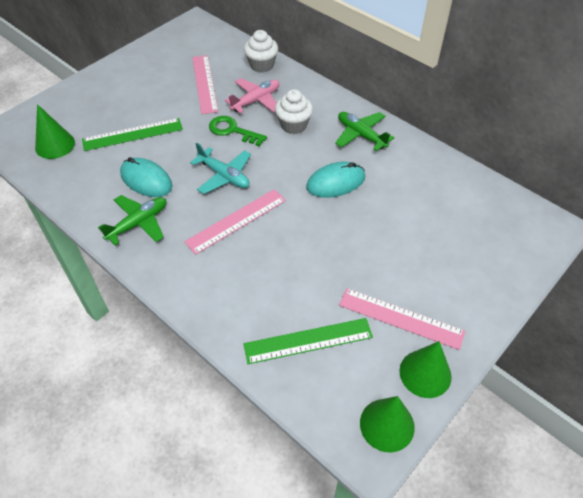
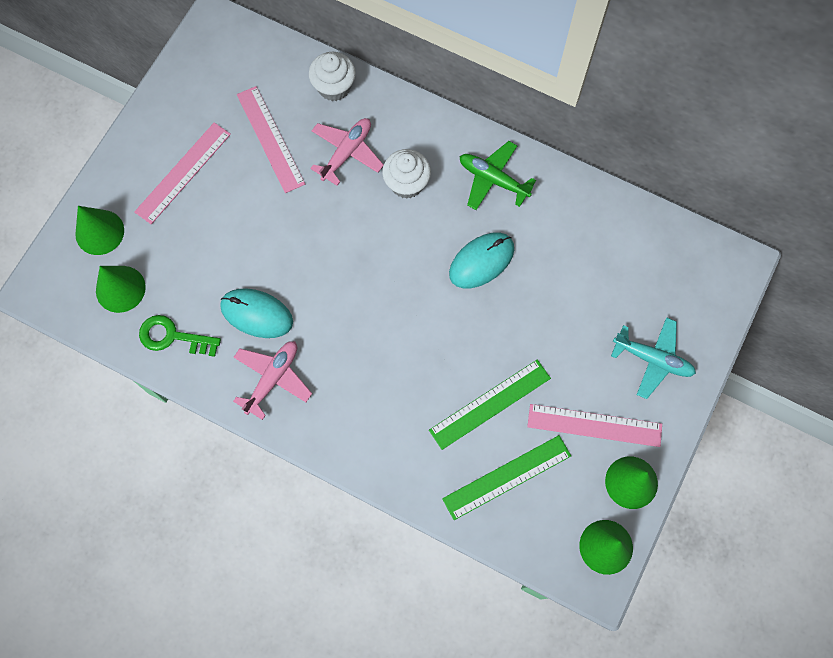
camera: 15 degrees left, 20 degrees up
(59, 111) = (99, 232): none -> green cone
(132, 134) = (211, 248): green ruler -> green ruler (490, 404)
(138, 223) = (272, 379): green plane -> pink plane
(224, 176) = (347, 284): turquoise plane -> turquoise plane (652, 359)
(233, 130) = (334, 211): green key -> green key (173, 337)
(236, 221) = (383, 346): pink ruler -> pink ruler (183, 172)

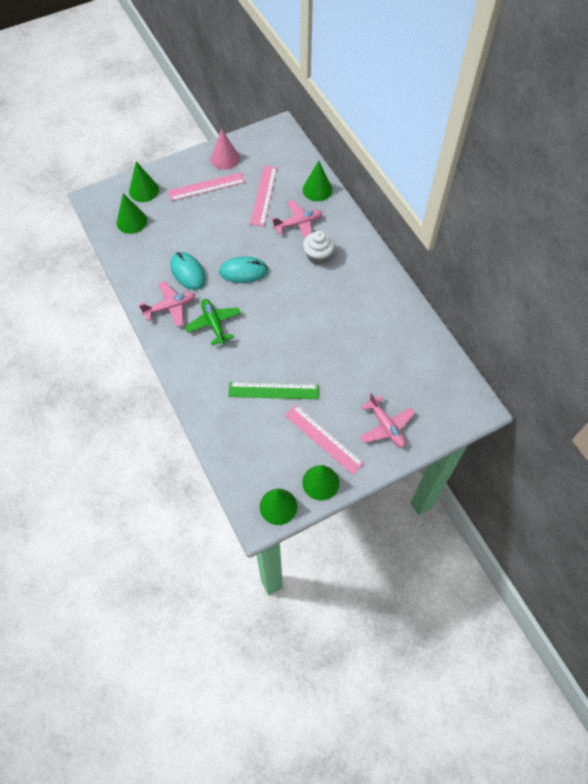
camera: 35 degrees right, 10 degrees down
(173, 337) = (138, 258): green key -> none
(175, 115) = (225, 158): none -> pink cone
(334, 87) = (317, 189): white cupcake -> green cone
(481, 261) = (328, 317): turquoise mouse -> turquoise mouse (243, 271)
(493, 179) = (368, 281): green plane -> green plane (214, 324)
(507, 477) = (252, 433): green ruler -> none
(652, 359) = (386, 426): turquoise plane -> pink plane

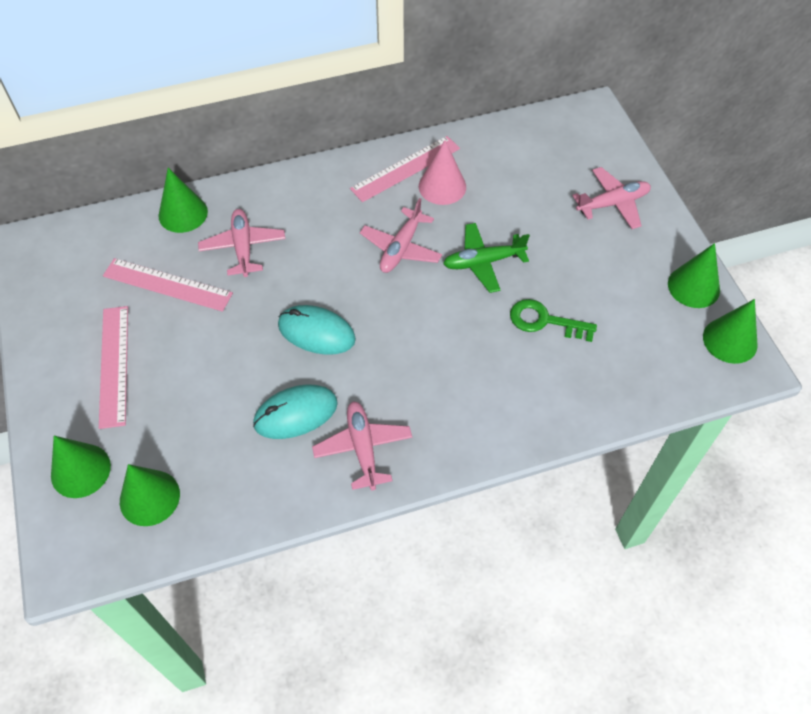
camera: 80 degrees left, 5 degrees down
(214, 324) = (410, 386): green plane -> green plane (483, 262)
(225, 158) = (60, 330): pink cone -> pink cone (442, 186)
(243, 271) = (316, 332): turquoise mouse -> turquoise mouse turned 75 degrees counterclockwise
(273, 391) = (545, 321): green ruler -> green key
(316, 304) = (401, 248): none -> pink plane
(318, 256) = (314, 232): white cupcake -> none
(323, 439) = (628, 273): pink ruler -> pink ruler (405, 168)

